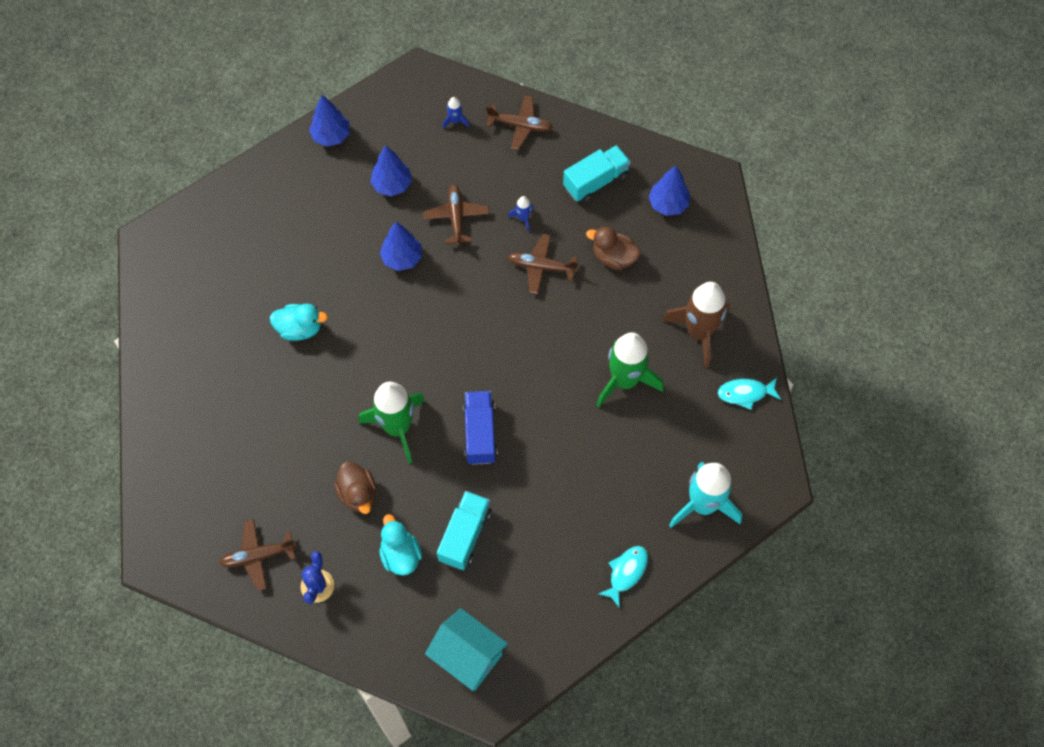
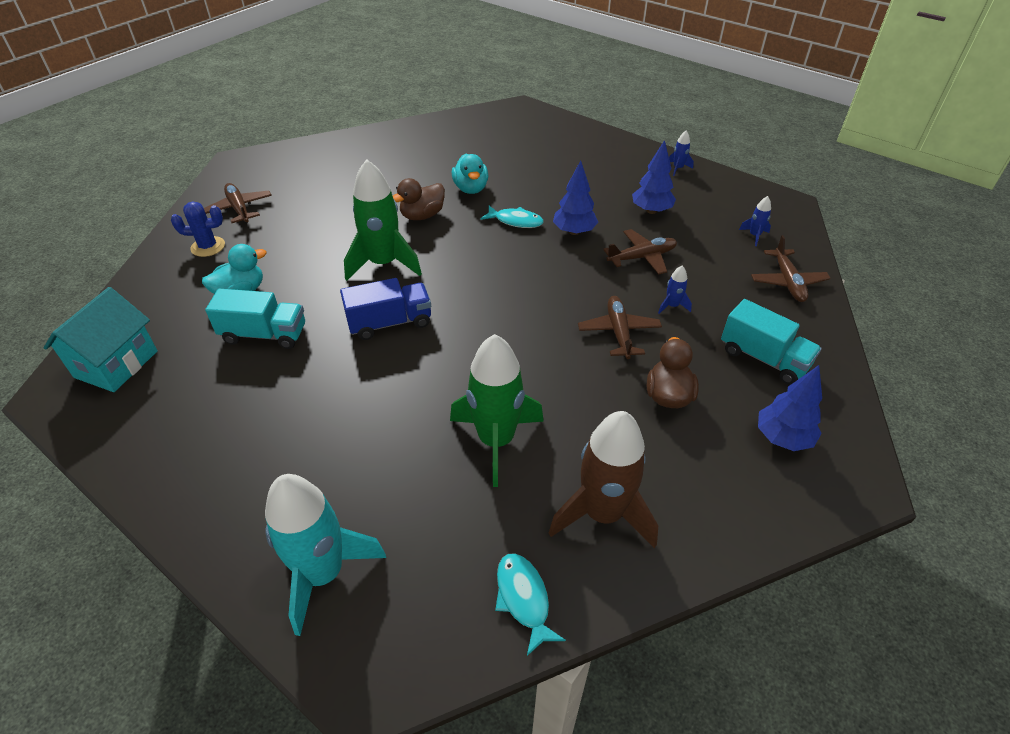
camera: 75 degrees right, 20 degrees down
(331, 136) = (678, 168): blue tree -> blue rocket
(358, 494) = (306, 253): brown duck -> brown duck (422, 216)
(626, 573) = (214, 496): turquoise fish -> turquoise fish (515, 221)

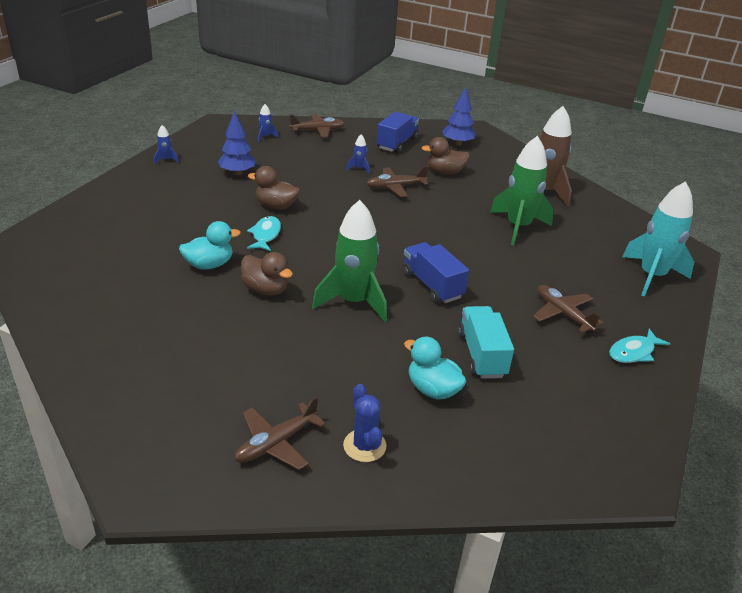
camera: 105 degrees left, 10 degrees down
(116, 364) = (573, 447): turquoise house -> none
(523, 599) = (609, 212): turquoise fish -> turquoise fish (634, 352)
(574, 231) = (276, 206): blue tree -> brown duck
(642, 257) = (305, 178): brown plane -> brown plane (562, 314)
(763, 358) = (397, 143): turquoise truck -> blue truck

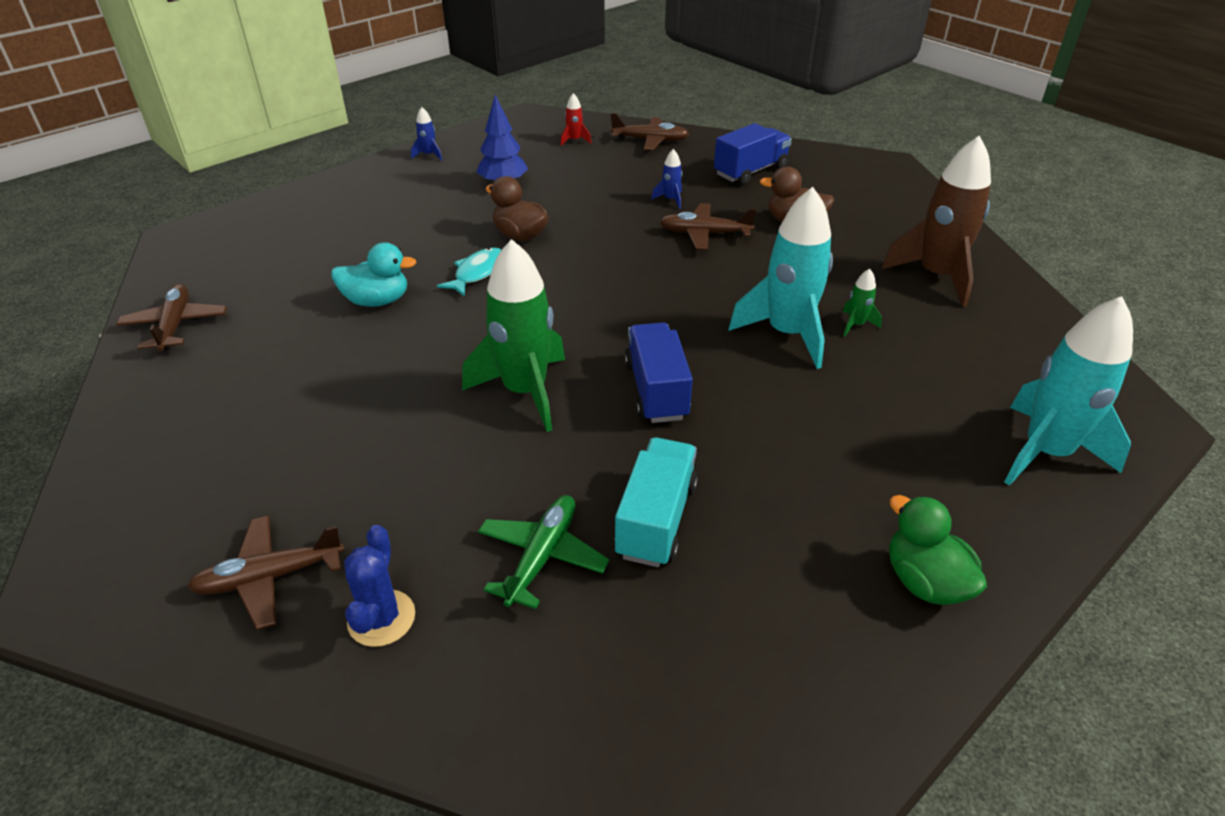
camera: 25 degrees right, 5 degrees up
(265, 137) = (574, 140): blue rocket -> red rocket
(265, 289) = (421, 349): brown duck -> none
(432, 389) = (542, 556): turquoise duck -> green plane
(457, 143) = (844, 182): blue tree -> none
(483, 239) = (787, 334): none -> turquoise rocket
(518, 227) = (856, 325): green rocket -> green rocket, size x0.42
(562, 314) = (838, 483): brown plane -> brown plane (176, 325)
(634, 352) = (924, 581): turquoise fish -> green duck

